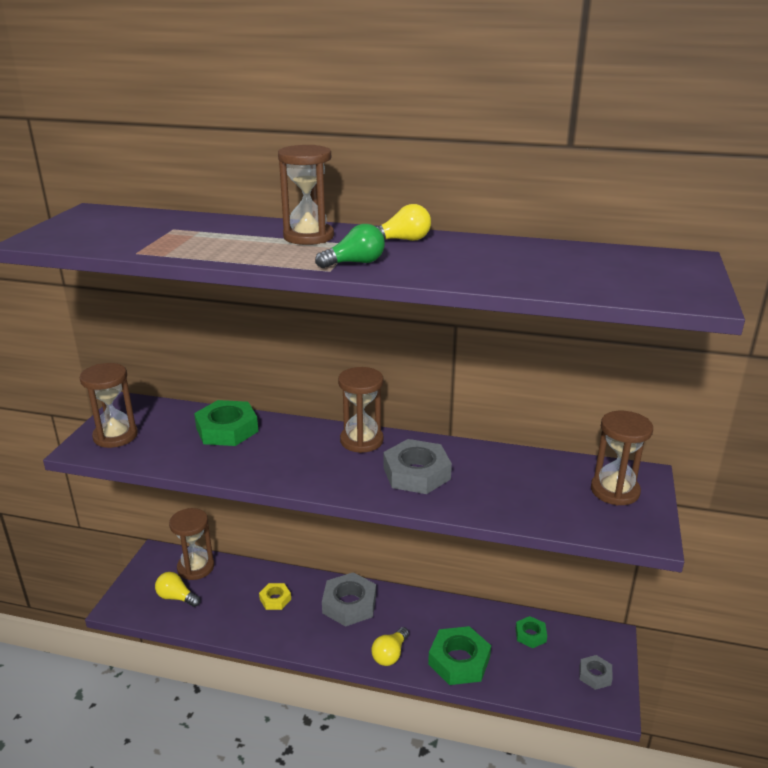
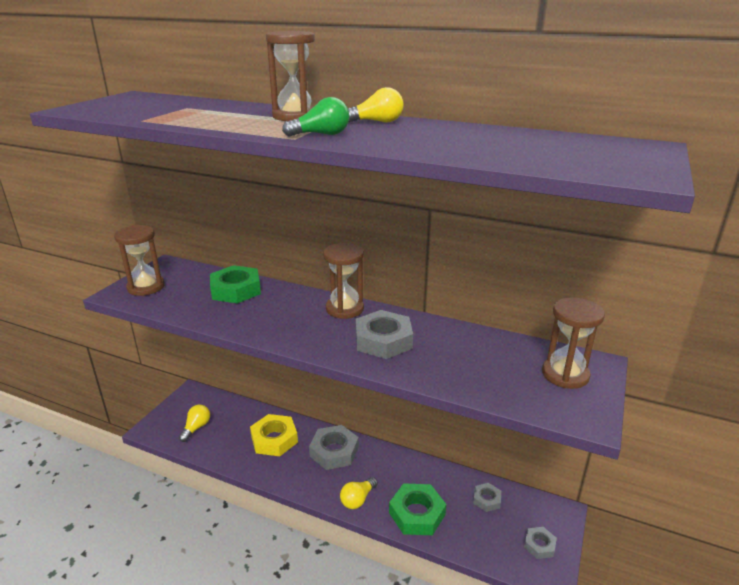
camera: 10 degrees right, 0 degrees up
(176, 597) = (196, 428): yellow light bulb -> yellow light bulb turned 75 degrees clockwise
(196, 567) = (218, 405): brown hourglass -> none
(275, 599) = (274, 439): yellow nut -> yellow nut, size x1.82
(530, 635) = (486, 499): green nut -> grey nut

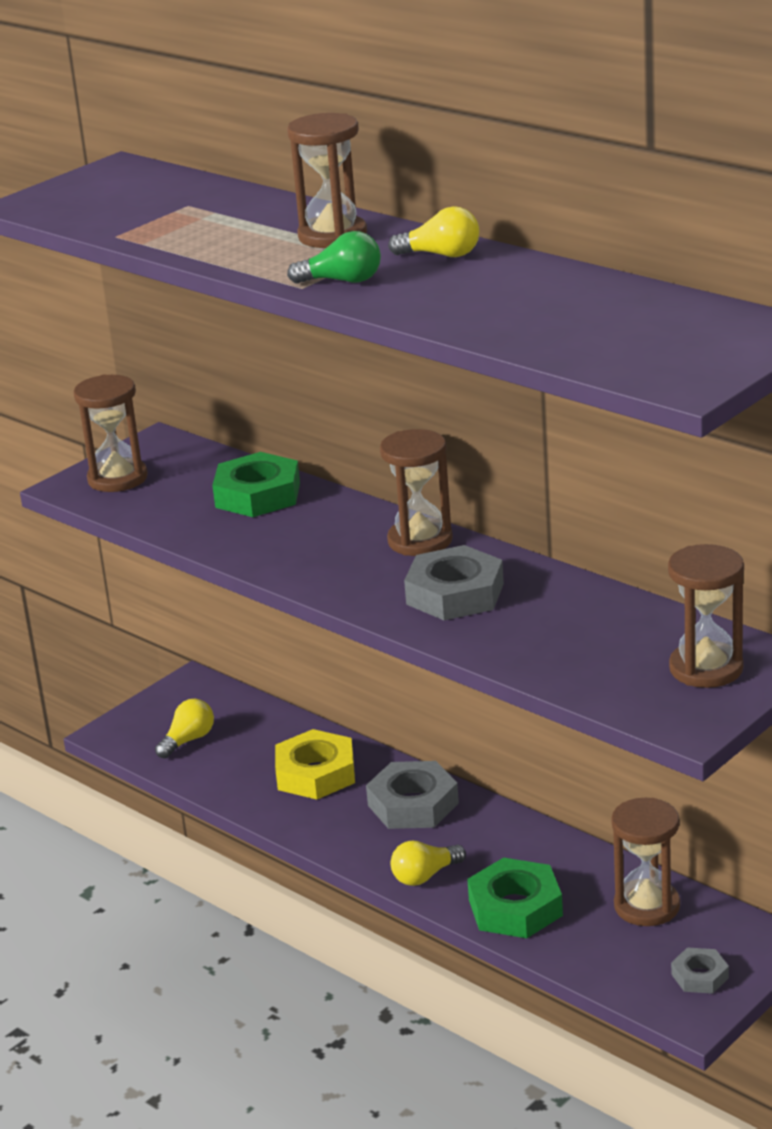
camera: 20 degrees right, 0 degrees up
(486, 499) = (647, 906): grey nut -> brown hourglass

